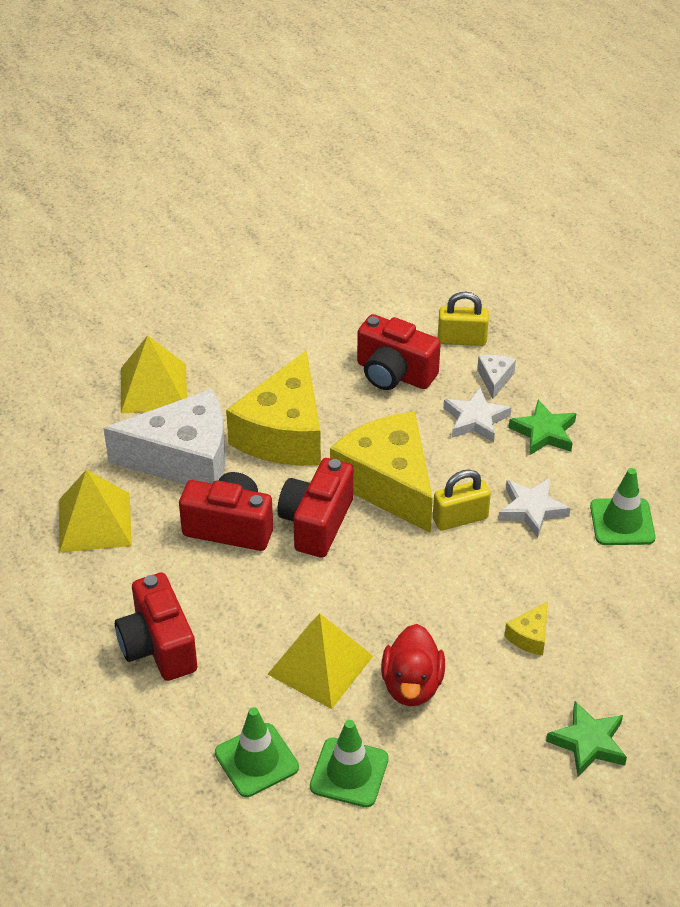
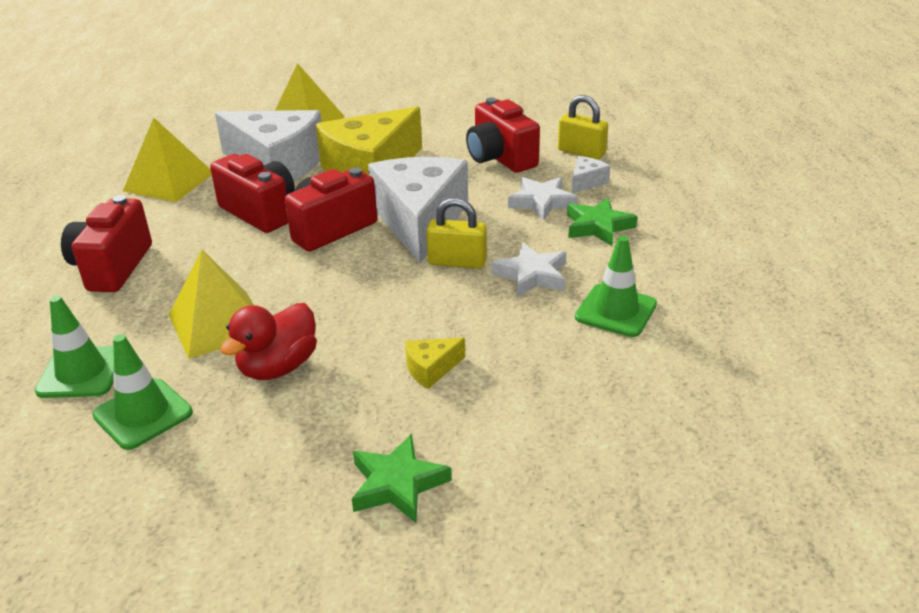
camera: 30 degrees right, 10 degrees down
(388, 483) = (420, 221): yellow cheese -> white cheese

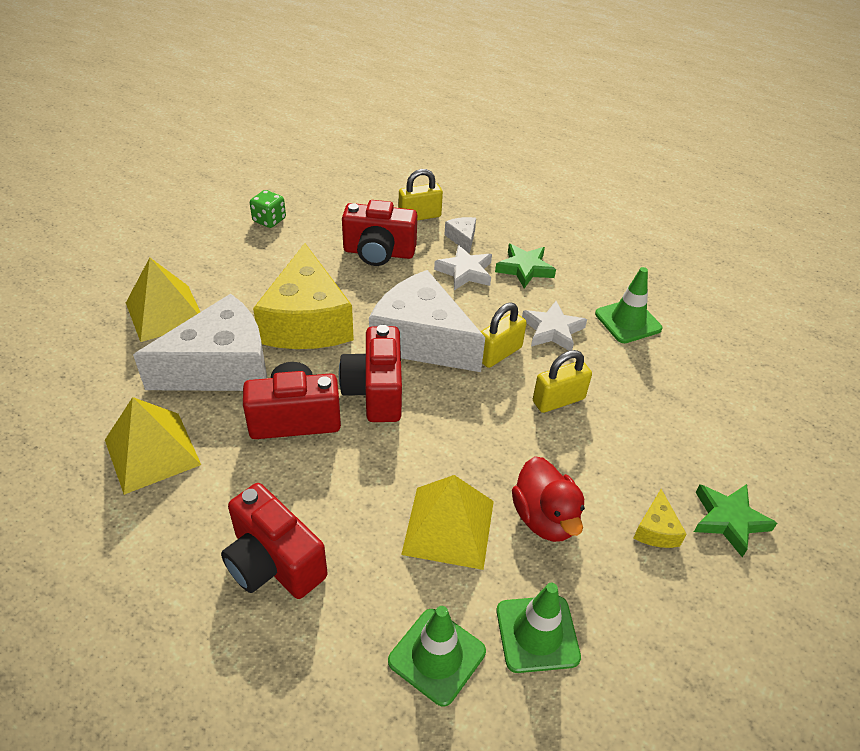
camera: 55 degrees left, 10 degrees up
(431, 369) = (618, 438): yellow cheese -> yellow cheese (656, 530)
(438, 316) = (558, 400): none -> yellow padlock
(464, 105) = (269, 220): none -> green dice

